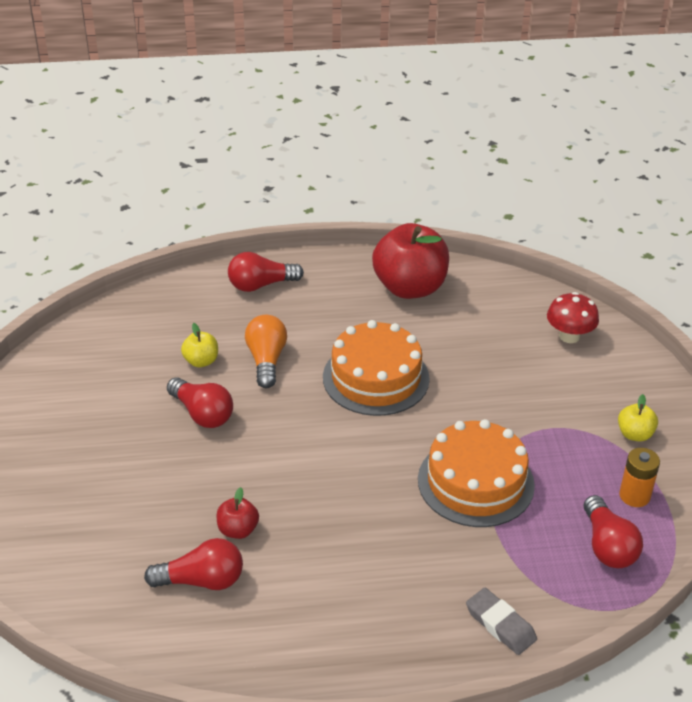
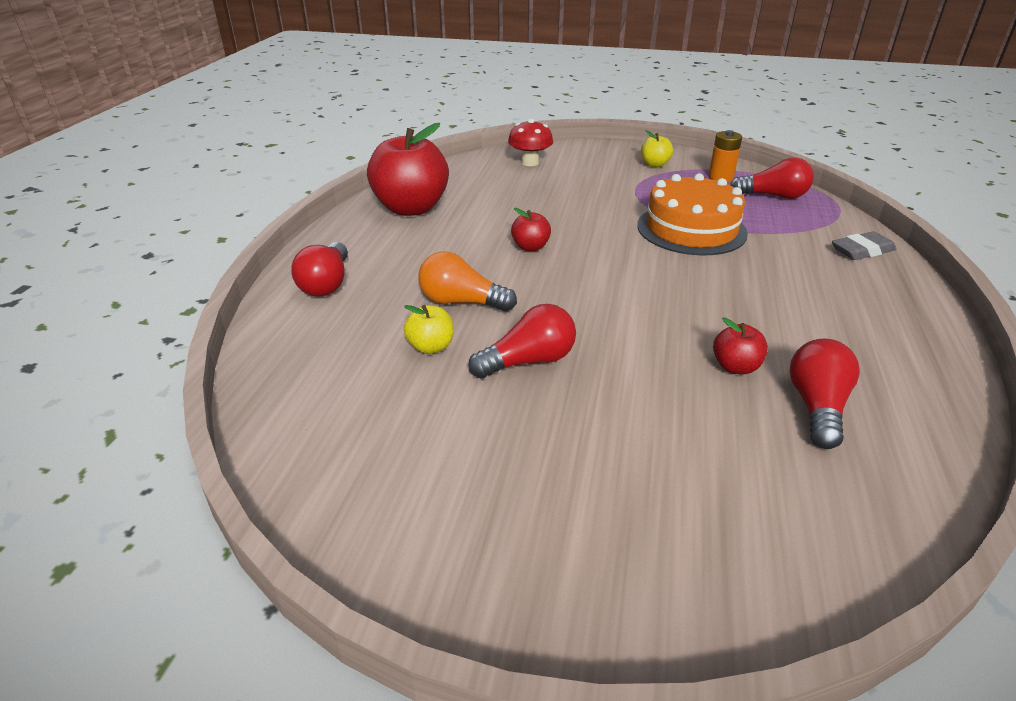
camera: 70 degrees left, 5 degrees down
(376, 378) = (530, 247): orange cake -> red apple

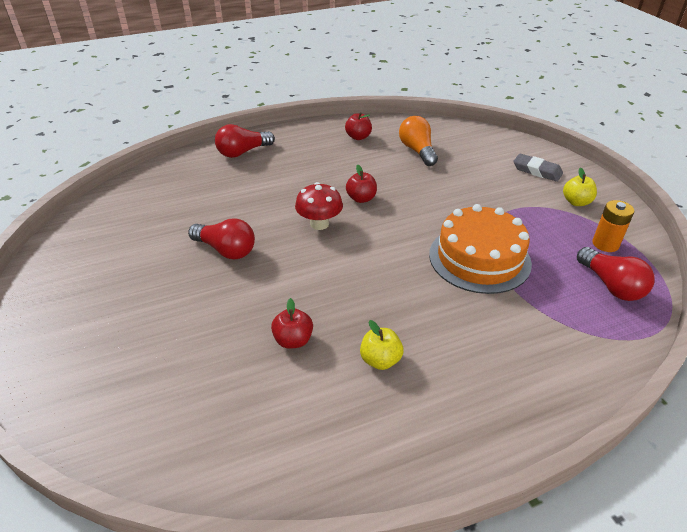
camera: 55 degrees right, 5 degrees up
(411, 208) = (358, 137): red apple -> red apple, size x0.45
(431, 347) = (211, 211): yellow apple -> yellow apple (380, 360)
(461, 302) = (267, 201): orange light bulb -> orange light bulb (417, 151)
(530, 162) = (489, 148): red mushroom -> red mushroom (319, 224)
(817, 407) = (275, 396): red light bulb -> none
(862, 251) = (568, 371): grey eraser -> grey eraser (537, 171)

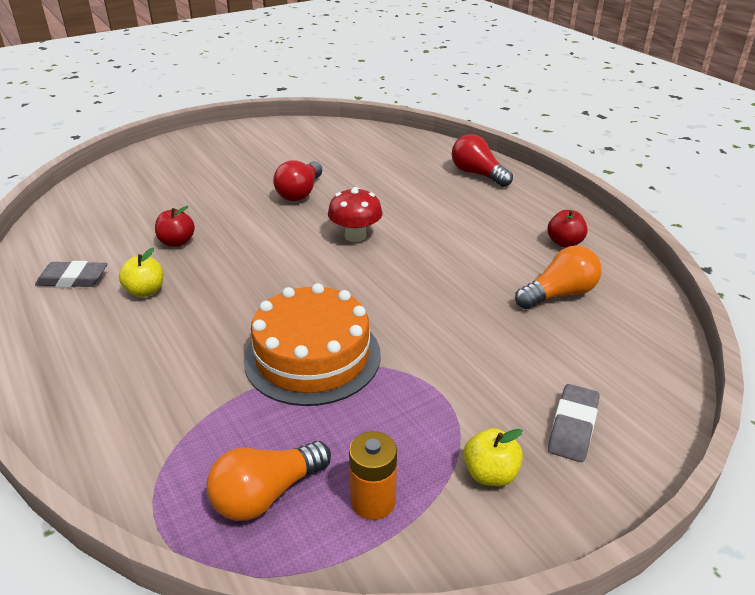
camera: 80 degrees right, 5 degrees down
(345, 426) = (73, 279): none -> grey eraser
(361, 198) = (415, 258): red apple -> none
(611, 285) = (266, 494): red light bulb -> orange light bulb

